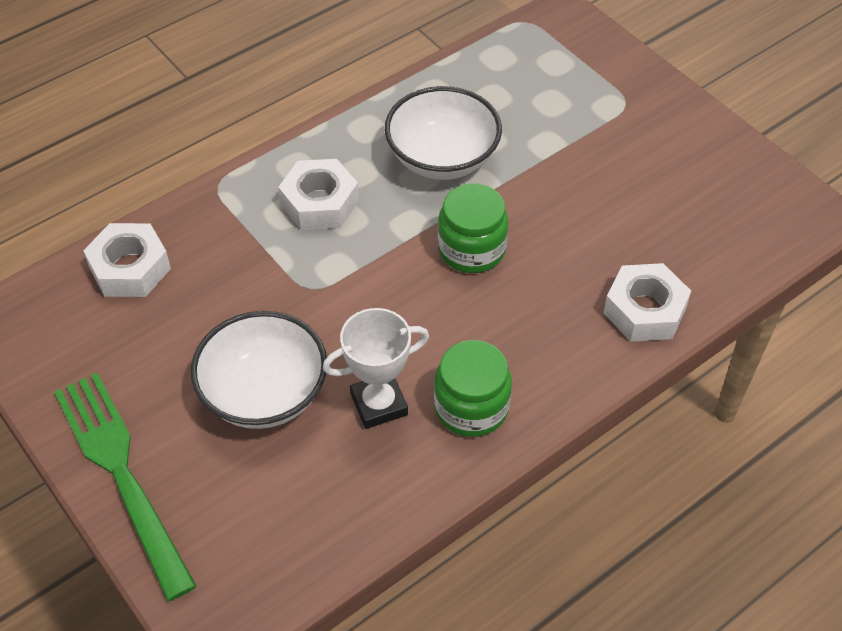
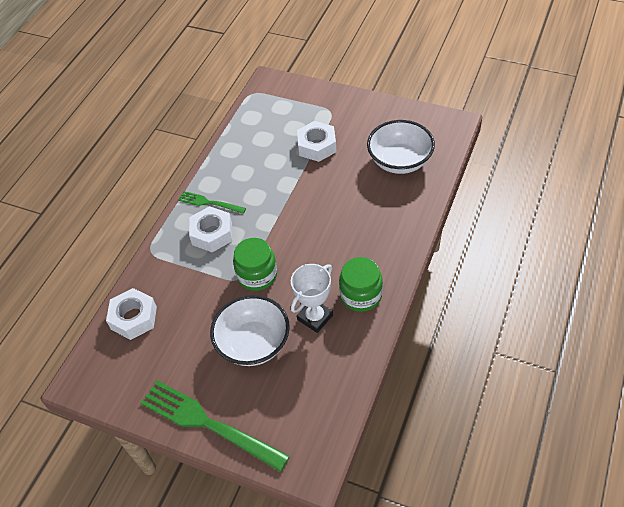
camera: 25 degrees left, 0 degrees up
(347, 155) = (209, 203): none -> green fork
(442, 158) = (259, 181): white bowl -> white bowl (400, 161)
(471, 249) = (306, 219): green jar -> green jar (257, 275)
(644, 310) = (409, 207): white nut -> white nut (317, 146)

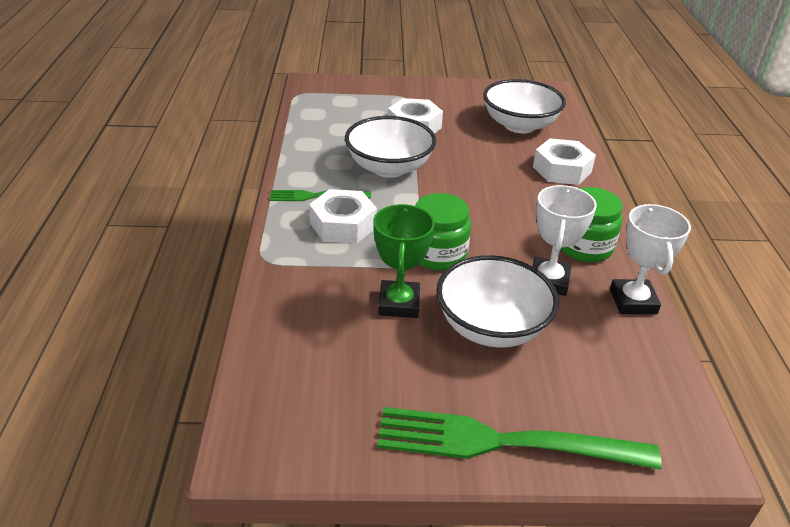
camera: 30 degrees left, 15 degrees down
(134, 318) = (290, 340): white nut -> white nut (562, 169)
(209, 309) = (399, 303): none -> green trophy
(273, 186) = (389, 168): none -> white bowl
(359, 350) = (633, 301): none -> white trophy

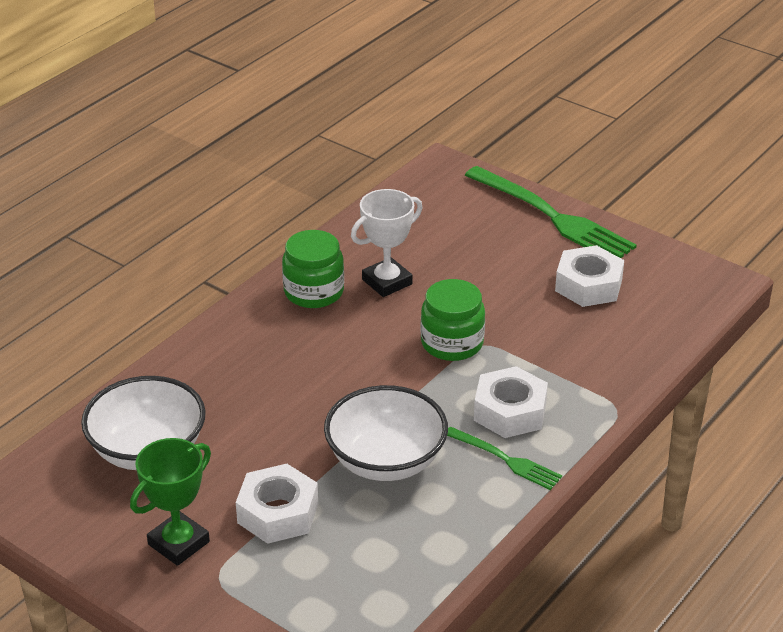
camera: 140 degrees left, 0 degrees up
(399, 303) = (532, 319): green trophy -> green trophy (178, 543)
(491, 327) = (478, 273): white bowl -> none
(562, 169) = (203, 370): white nut -> white nut (588, 285)
(633, 301) = (345, 241): white trophy -> none

